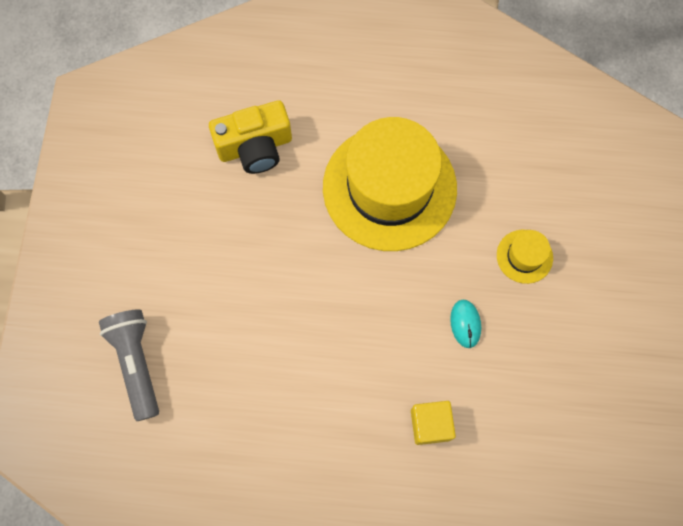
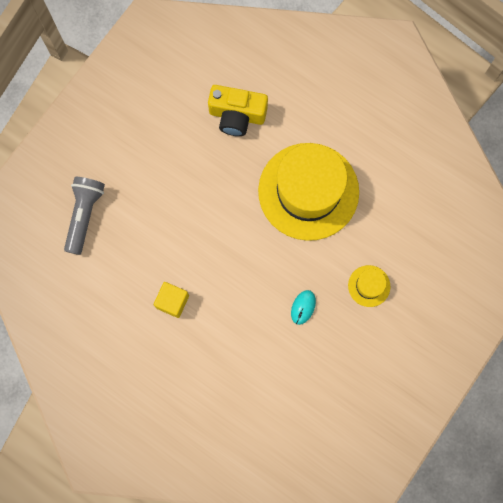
camera: 30 degrees right, 5 degrees up
(430, 424) = (242, 356): yellow cube -> yellow cube (172, 301)

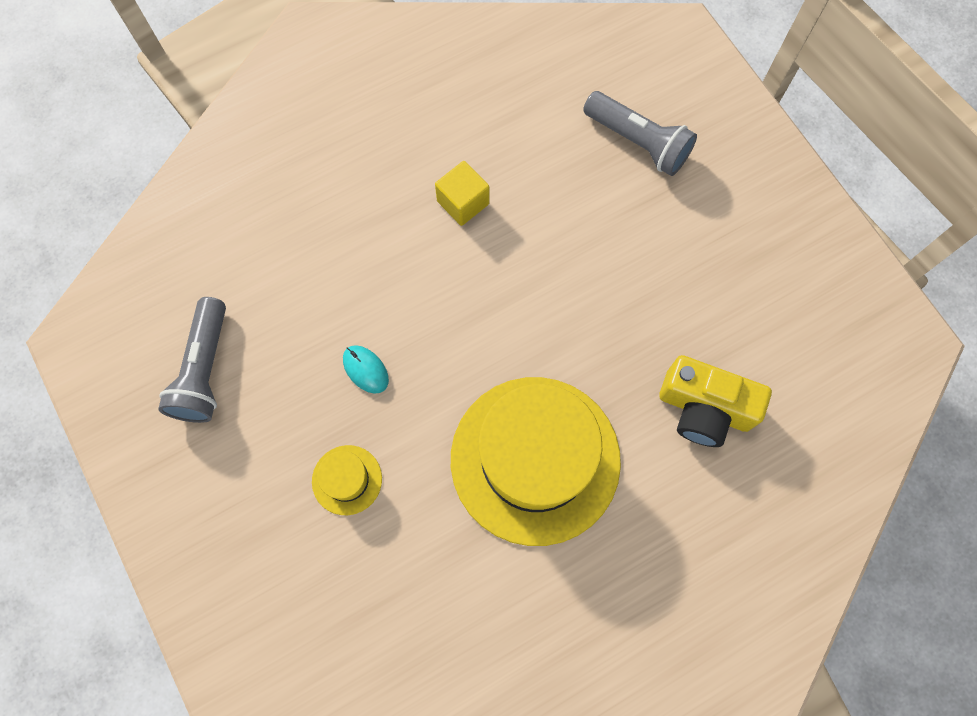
camera: 115 degrees right, 5 degrees down
(237, 115) = (704, 408): yellow camera -> yellow camera turned 105 degrees counterclockwise
(348, 400) = (205, 370): none -> grey flashlight

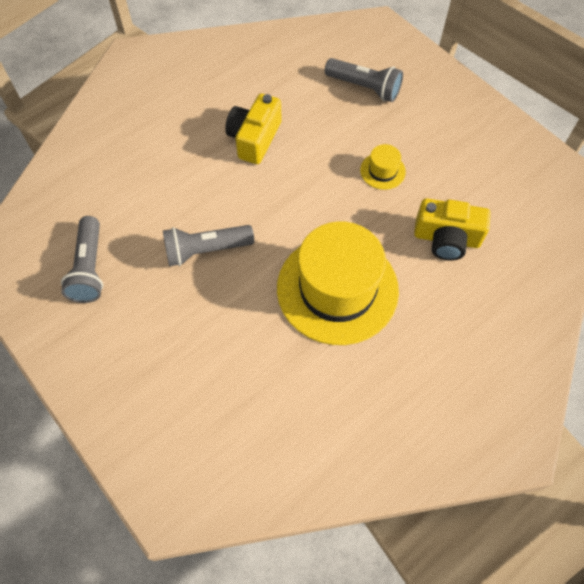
camera: 10 degrees left, 10 degrees down
(347, 480) = (205, 323): yellow hat -> yellow hat (382, 171)
(365, 369) = (206, 250): turquoise mouse -> grey flashlight
(463, 202) = (254, 138): yellow cube -> yellow camera

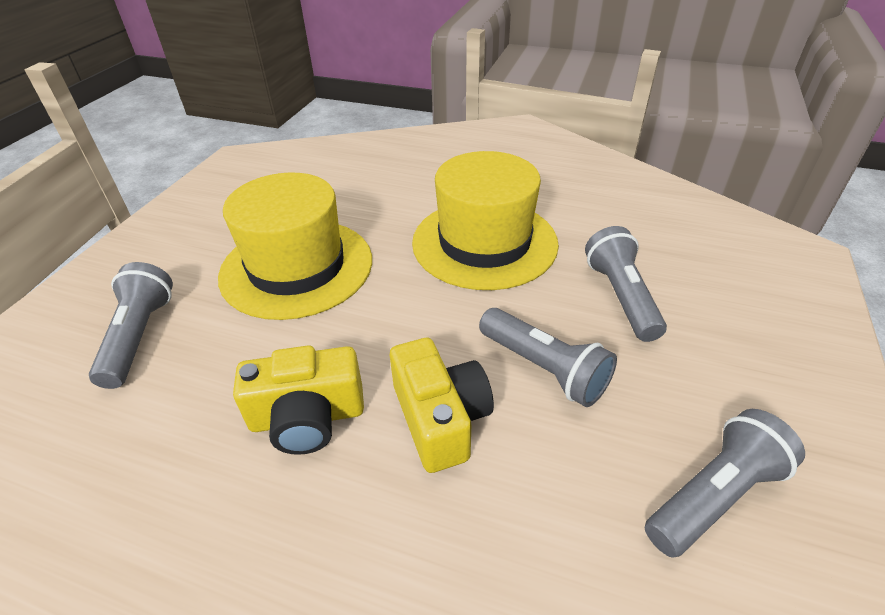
camera: 120 degrees left, 20 degrees down
(225, 333) = (621, 297): none -> grey flashlight
(382, 171) = (297, 267): yellow hat -> yellow hat, size x2.44
(446, 239) = (362, 200): yellow camera -> yellow camera (440, 418)

